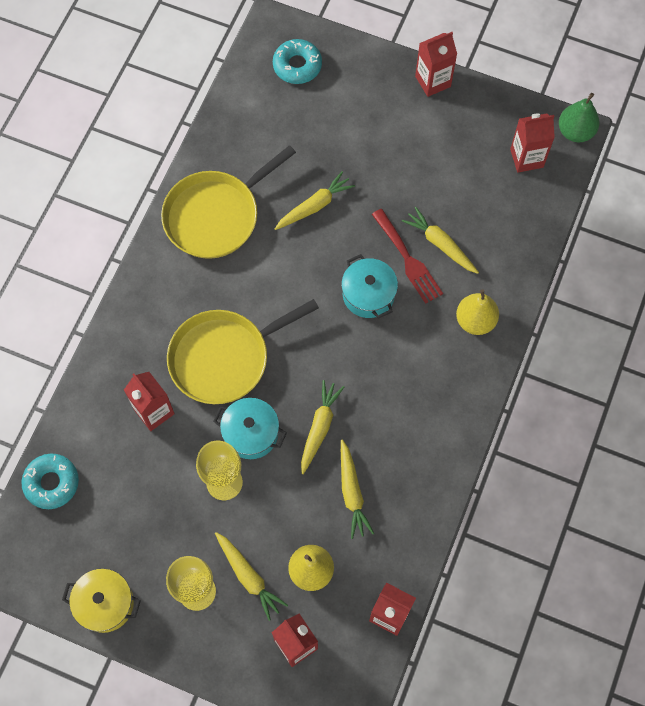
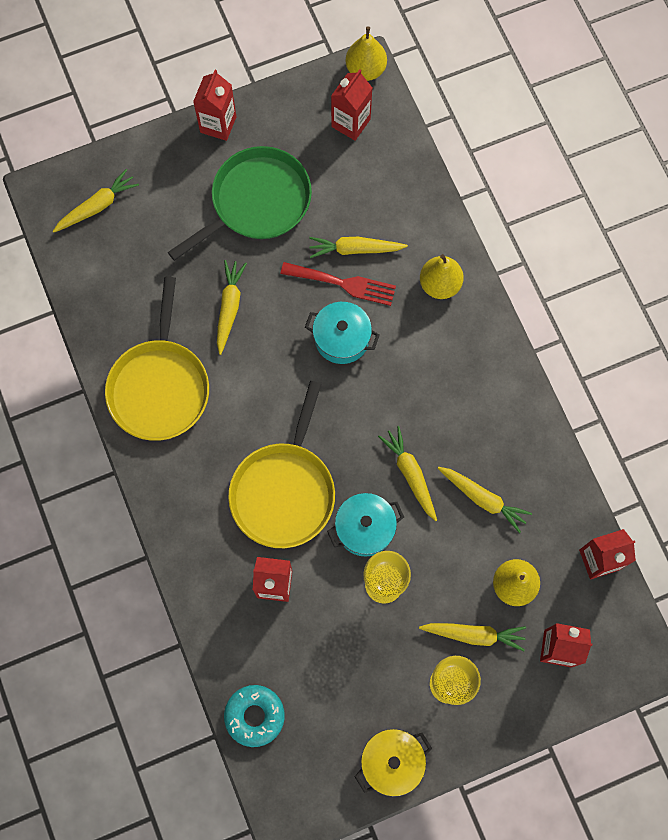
camera: 45 degrees left, 5 degrees up
(297, 65) = (97, 206): turquoise donut -> yellow carrot
(405, 154) = (257, 202): none -> green pan
(575, 132) = (365, 69): green pear -> yellow pear

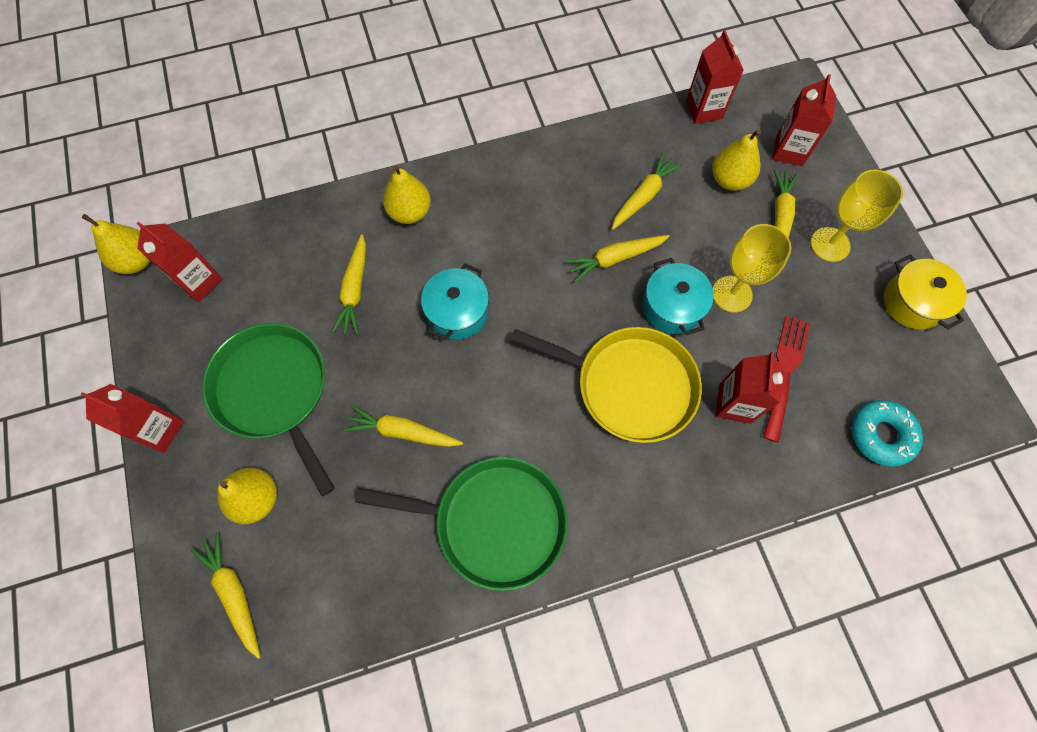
camera: 85 degrees left, 5 degrees down
(160, 387) = (493, 522): yellow pan -> green pan
(168, 207) = (257, 499): none -> yellow pear
(344, 284) = (393, 305): red fork -> red fork (785, 371)

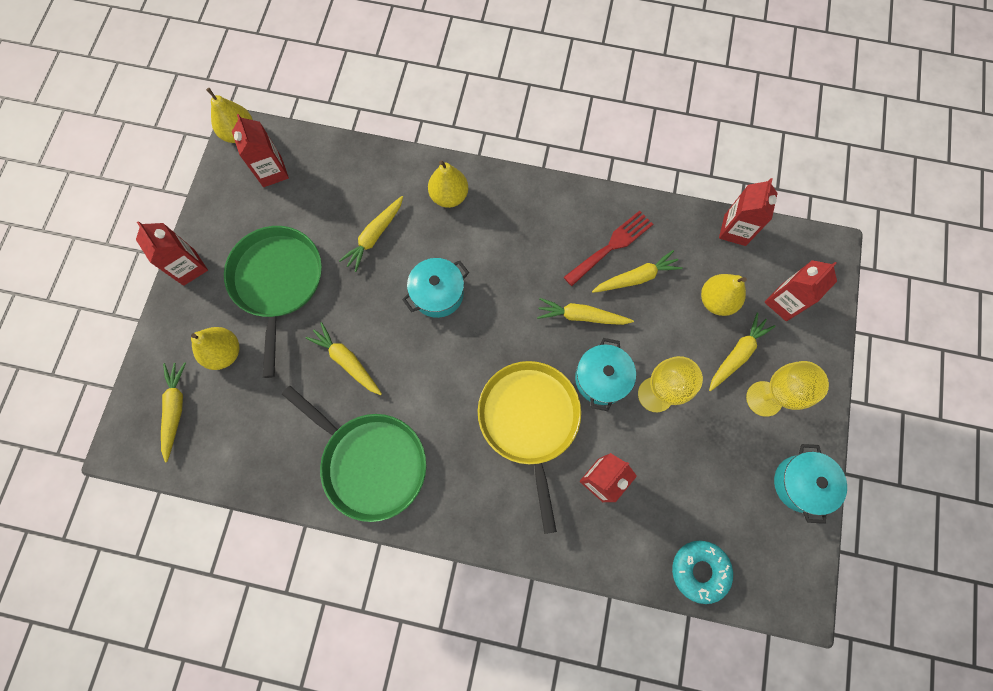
camera: 30 degrees right, 5 degrees up
(629, 385) = (529, 420): yellow pan -> yellow pan turned 150 degrees counterclockwise
(785, 371) = (657, 478): red fork -> red fork (611, 246)
(913, 302) = (800, 483): yellow pot -> turquoise pot

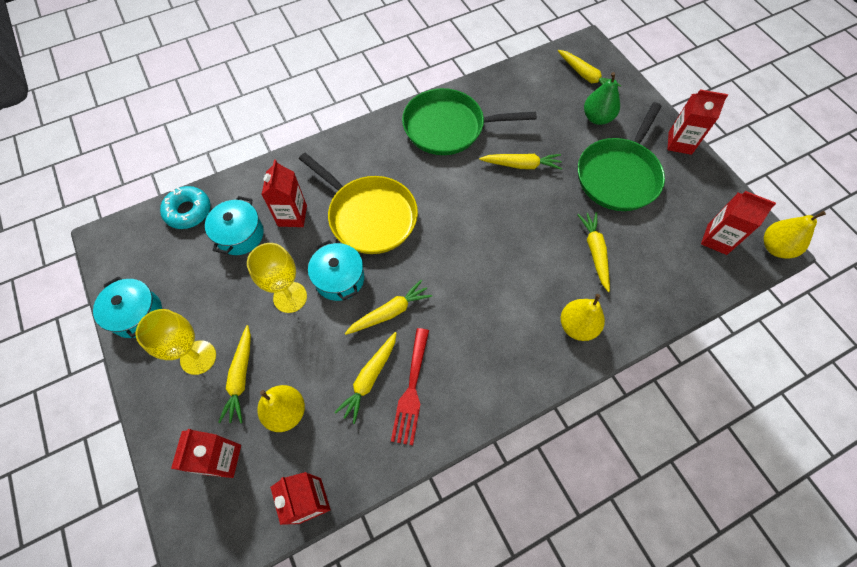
camera: 140 degrees right, 10 degrees down
(224, 353) = (597, 118): yellow pear -> green pear
(277, 281) = (618, 175): green pan -> green pan turned 75 degrees clockwise
(438, 293) = (509, 248): turquoise pot -> turquoise pot (240, 235)

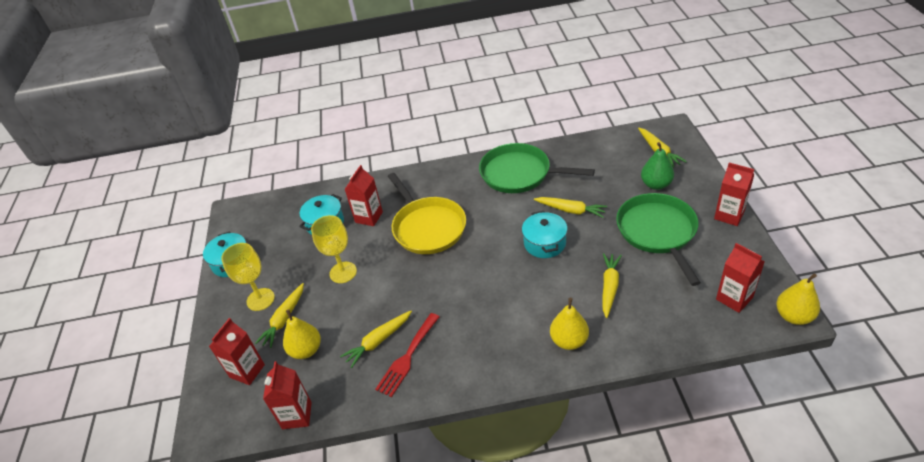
camera: 25 degrees right, 20 degrees down
(188, 211) = (296, 202): turquoise donut -> none
(339, 278) = (385, 267): turquoise pot -> turquoise pot (544, 243)
(390, 312) = (414, 298): yellow carrot -> none
(618, 175) = (657, 232): green pan -> green pan turned 120 degrees clockwise

